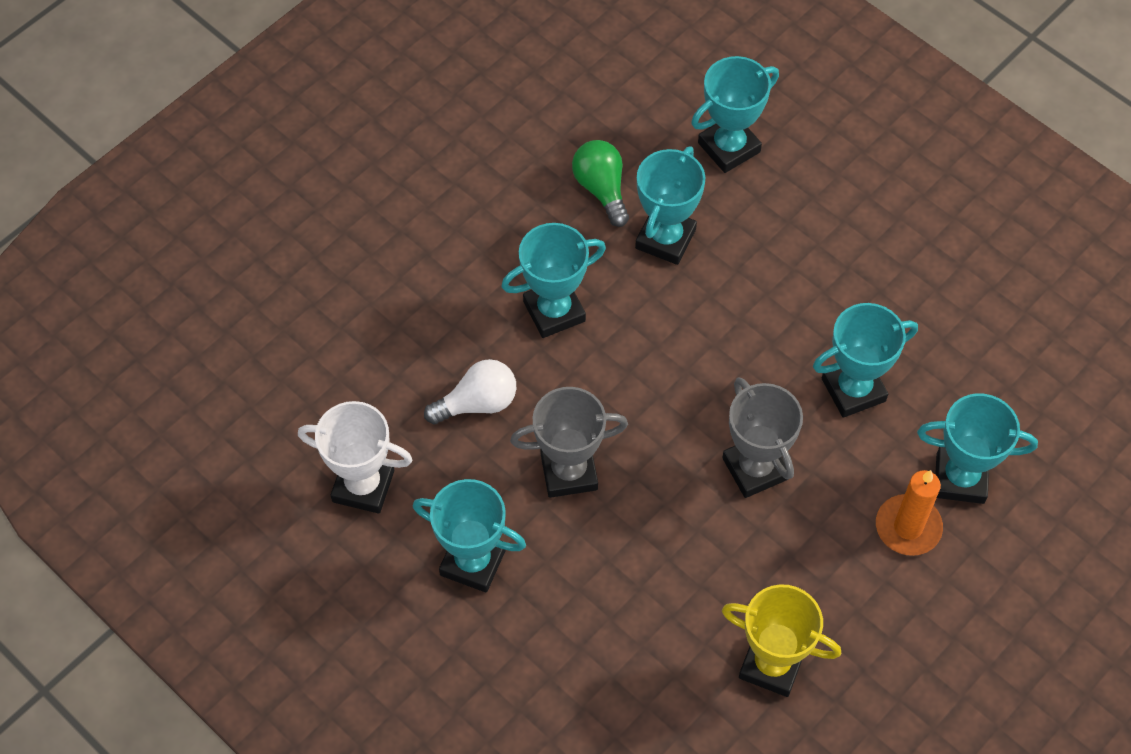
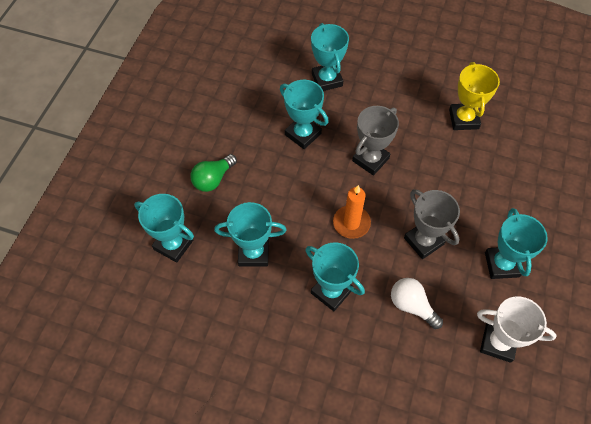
camera: 115 degrees left, 0 degrees up
(363, 486) = (498, 343): white trophy -> white trophy turned 60 degrees counterclockwise
(601, 189) = (234, 302): green light bulb -> green light bulb (213, 179)
(908, 527) = (363, 91): orange candle -> orange candle (351, 223)

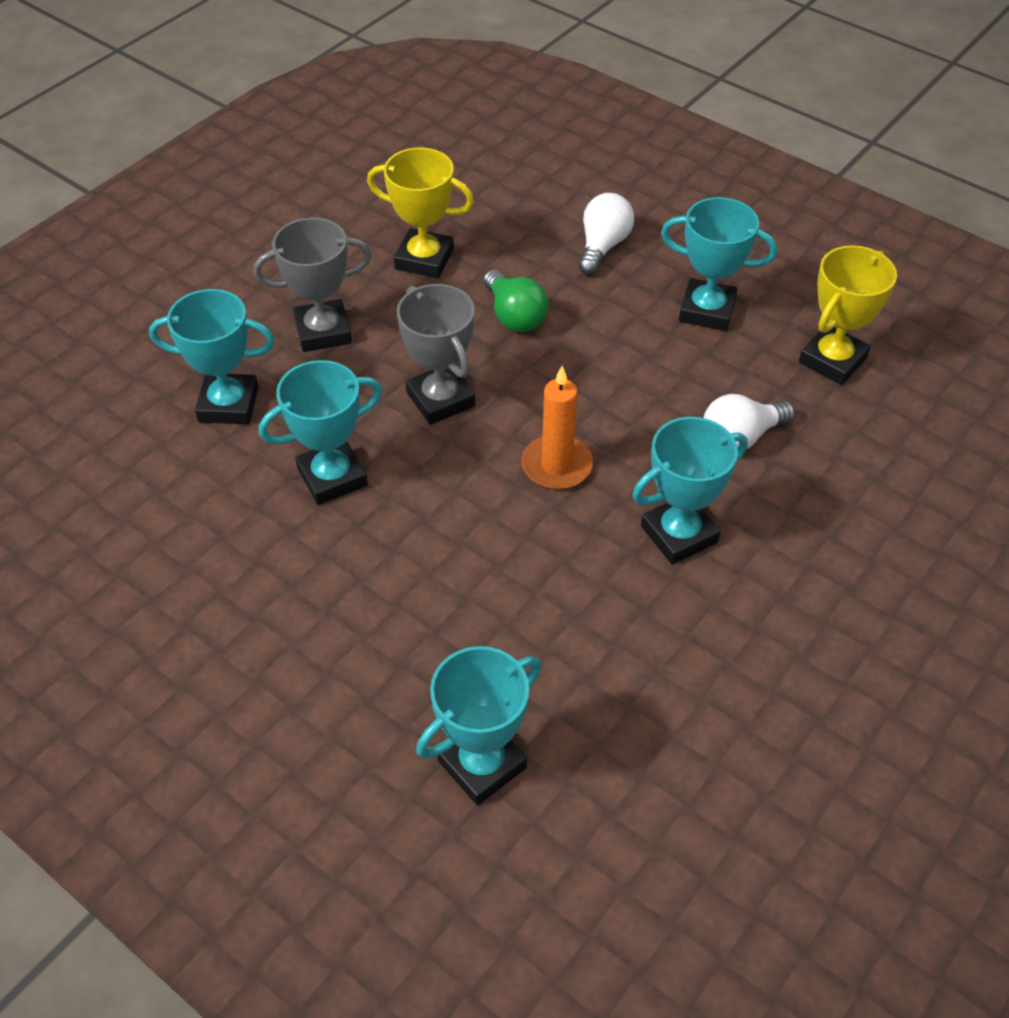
camera: 70 degrees left, 10 degrees down
(213, 179) = (358, 652): green light bulb -> green light bulb (514, 316)
(253, 253) = (557, 629): turquoise trophy -> none
(423, 241) = (630, 384): grey trophy -> grey trophy (323, 331)
(498, 343) = (832, 360): white trophy -> yellow trophy
(523, 197) = (602, 246): none -> white light bulb

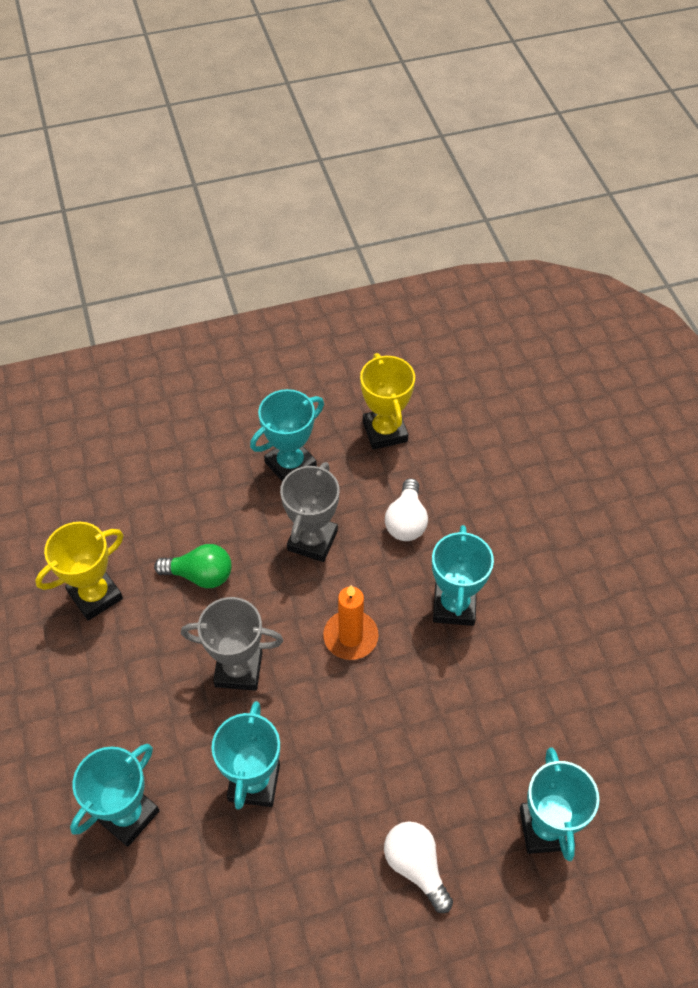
camera: 55 degrees left, 5 degrees up
(323, 331) = (109, 706): grey trophy -> grey trophy (312, 540)
(602, 246) = (182, 481): white light bulb -> white light bulb (416, 866)

